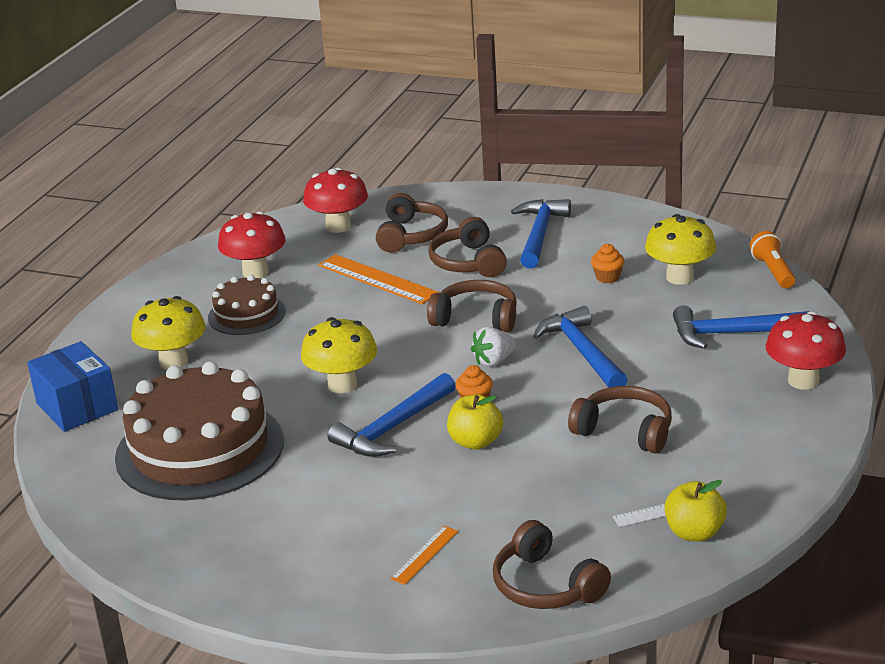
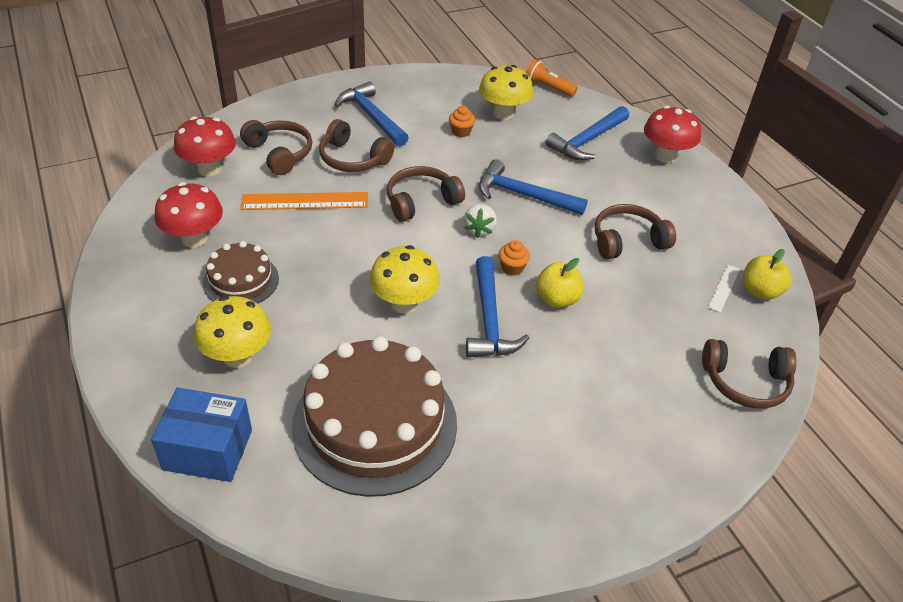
camera: 50 degrees left, 15 degrees up
(424, 555) = (651, 408): orange ruler -> none

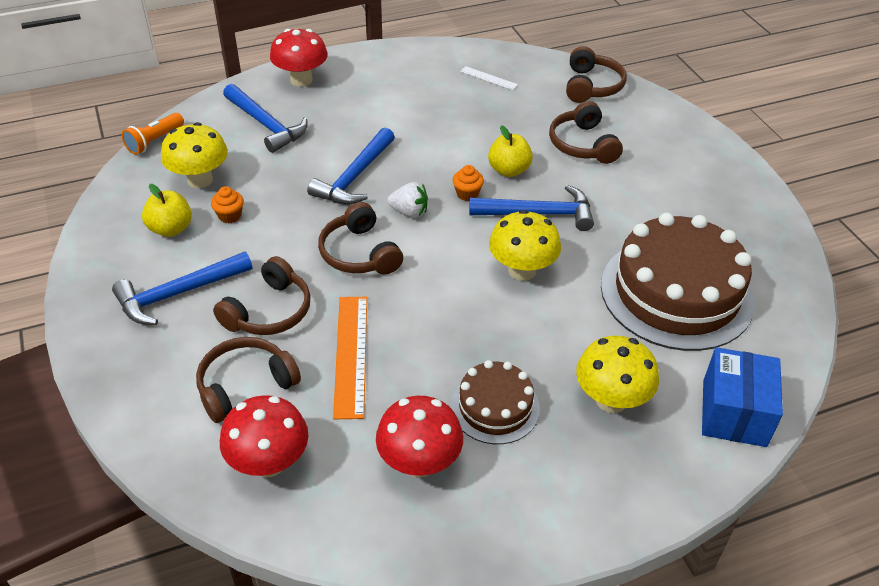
camera: 85 degrees left, 0 degrees up
(627, 241) = (428, 120): brown headphones -> brown headphones (583, 144)
(760, 291) = (492, 61): yellow apple -> yellow apple (171, 229)

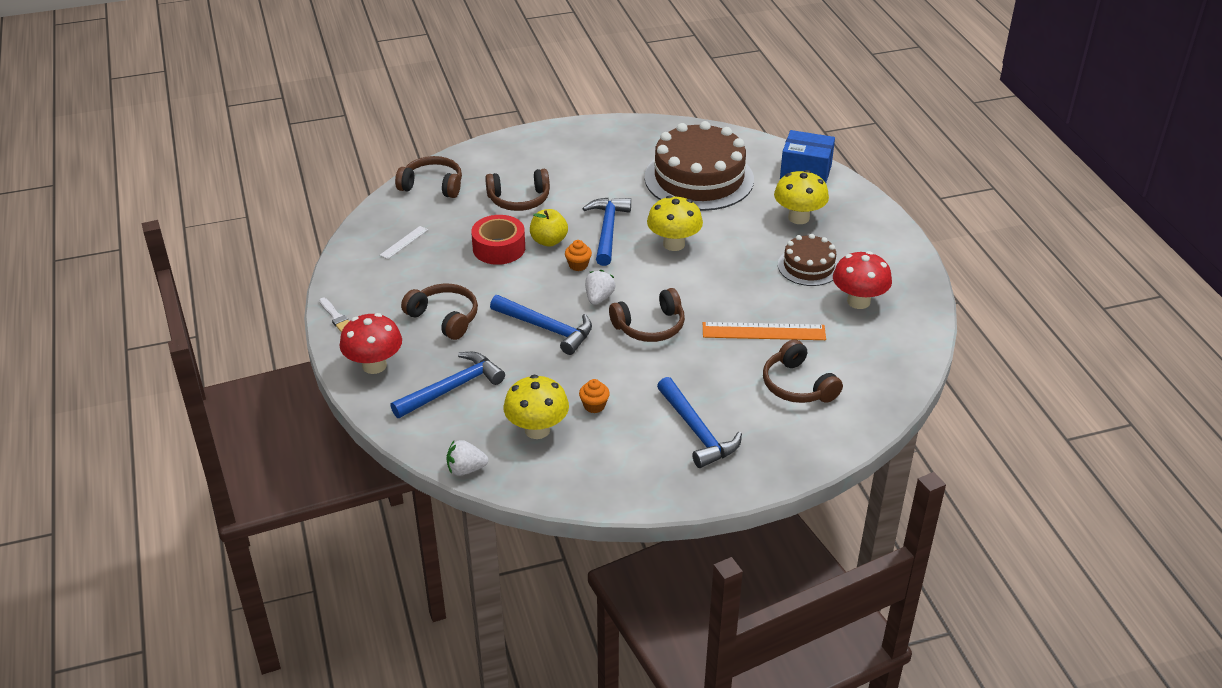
camera: 85 degrees left, 5 degrees down
(154, 141) = (466, 469): orange flashlight -> white strawberry
(171, 229) = (610, 444): yellow apple -> none
(269, 311) = (718, 376): brown headphones -> brown headphones (444, 318)
(269, 462) = (867, 370): red mushroom -> none
(370, 53) = (336, 317): none -> white brush
(489, 137) = (499, 248): none -> red tape

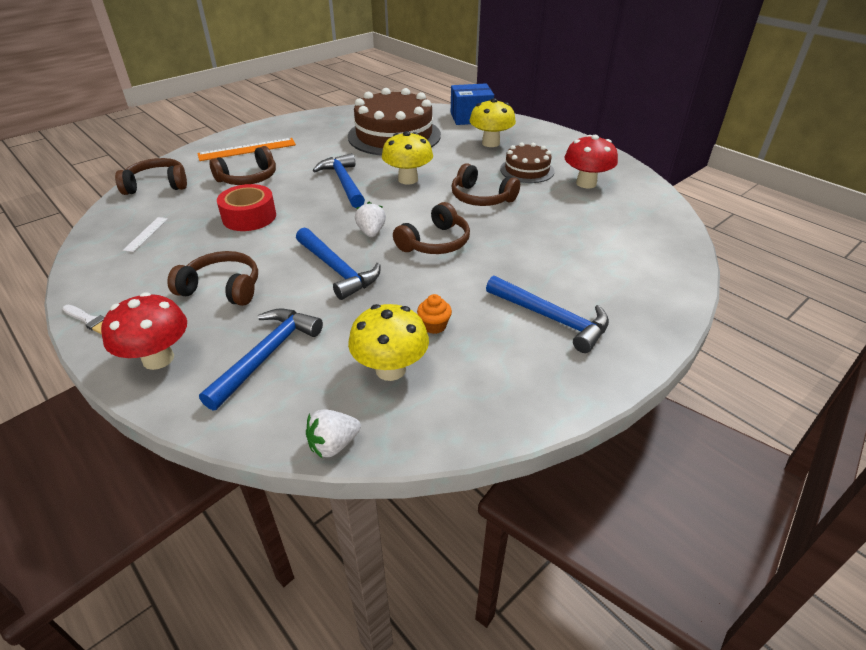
camera: 25 degrees left, 0 degrees up
(546, 328) = (337, 269): blue hammer -> blue hammer turned 45 degrees clockwise
(549, 241) = (295, 201): yellow apple -> none
(578, 265) = (334, 212): orange cupcake -> none
(763, 331) = (534, 221): orange ruler -> orange ruler (247, 149)
(797, 385) = (601, 254): brown headphones -> brown headphones (481, 198)

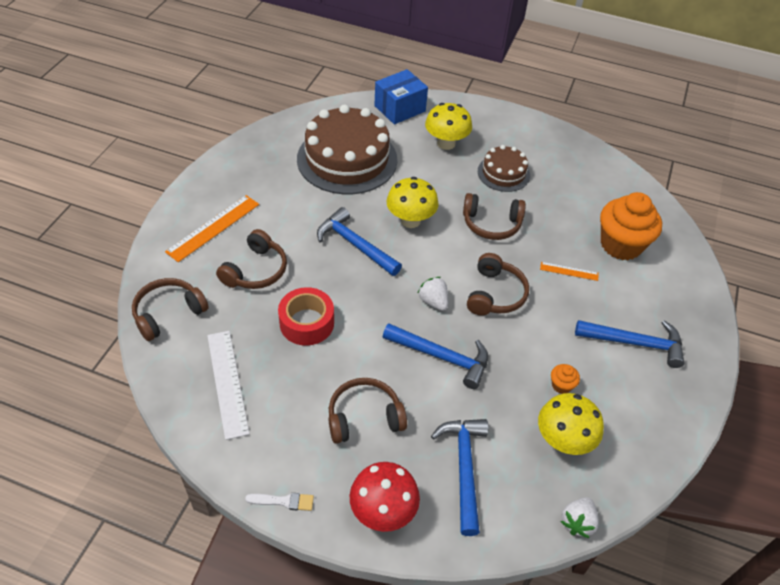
camera: 30 degrees left, 10 degrees up
(146, 234) = (227, 383): white ruler -> white ruler, size x1.89
(528, 246) = (569, 271): none -> orange ruler
(586, 183) = (562, 176): red mushroom -> none
(606, 242) = (621, 245): none -> orange cupcake

